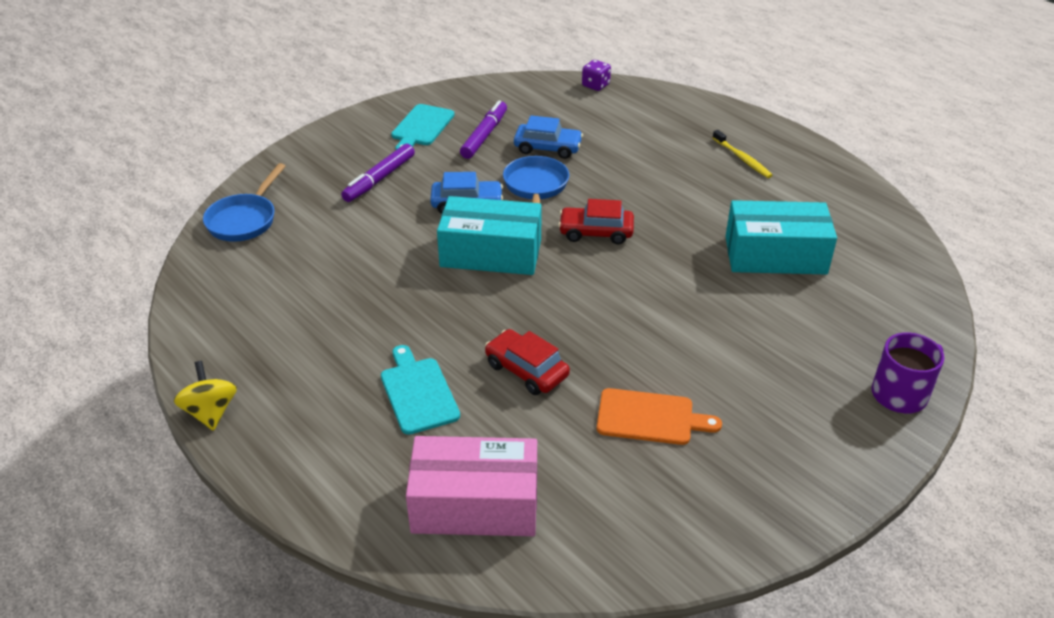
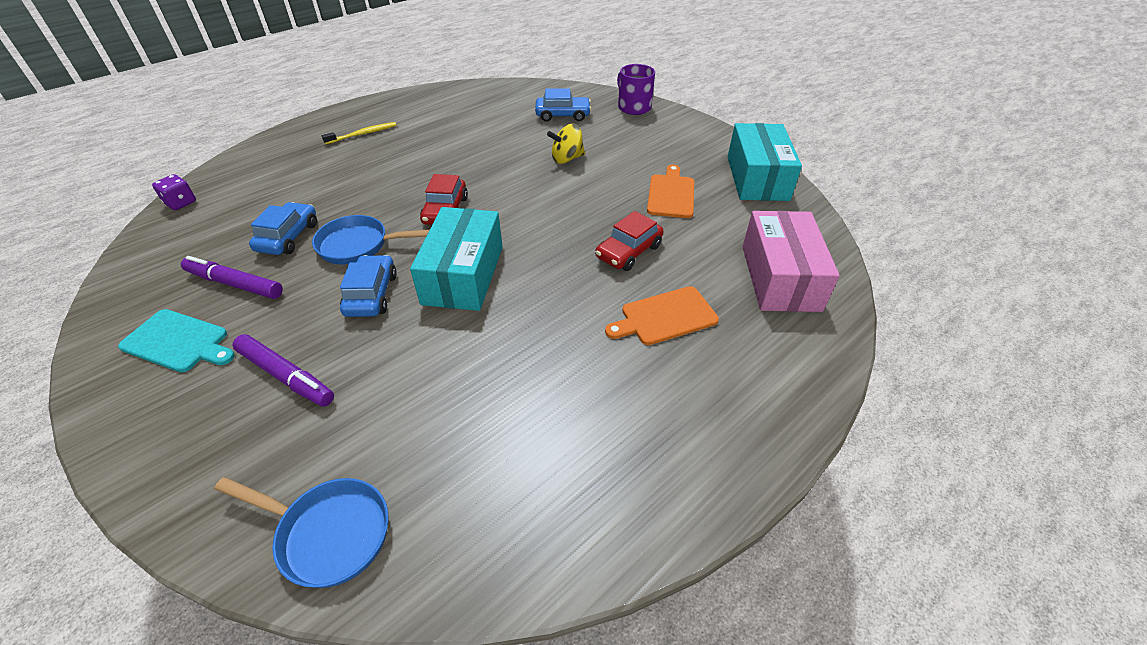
camera: 90 degrees left, 5 degrees up
(210, 412) = (725, 494): yellow spinning top -> yellow spinning top (567, 159)
(418, 392) = (665, 317): turquoise cutting board -> orange cutting board
(775, 255) = (494, 132): turquoise box -> turquoise box (757, 178)
(844, 316) = (563, 115): none -> blue car

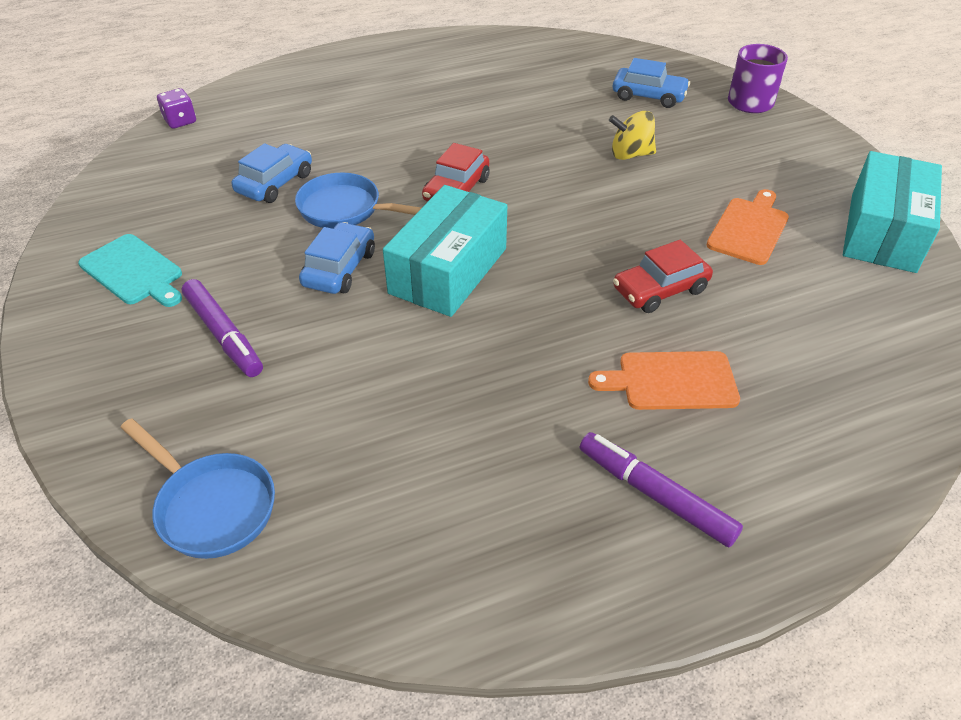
camera: 20 degrees right, 0 degrees up
(235, 284) = (205, 223): purple marker -> purple marker (655, 495)
(363, 134) = (396, 77): yellow toothbrush -> none
(780, 277) = (851, 371): pink box -> none

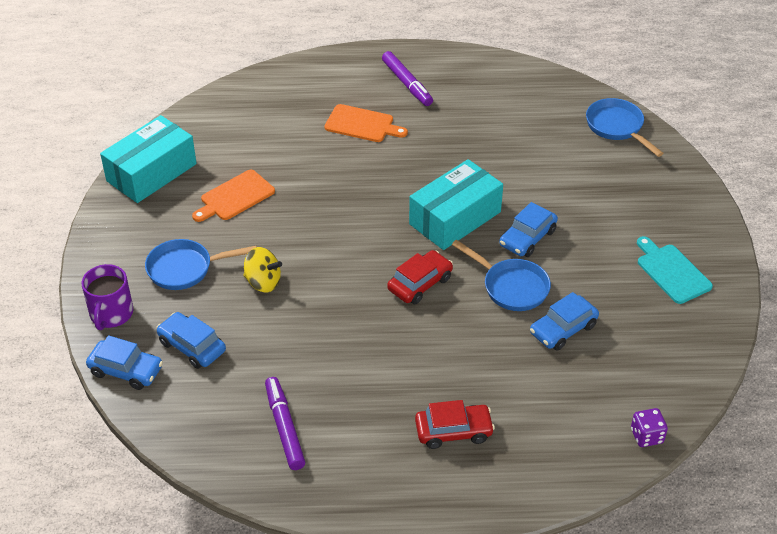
camera: 160 degrees left, 0 degrees up
(223, 335) = (609, 210): purple marker -> purple marker (284, 427)
(660, 289) = (328, 172): red car -> red car (453, 431)
(688, 71) = (126, 370): none -> blue car
(723, 148) = (185, 269): none -> blue pan

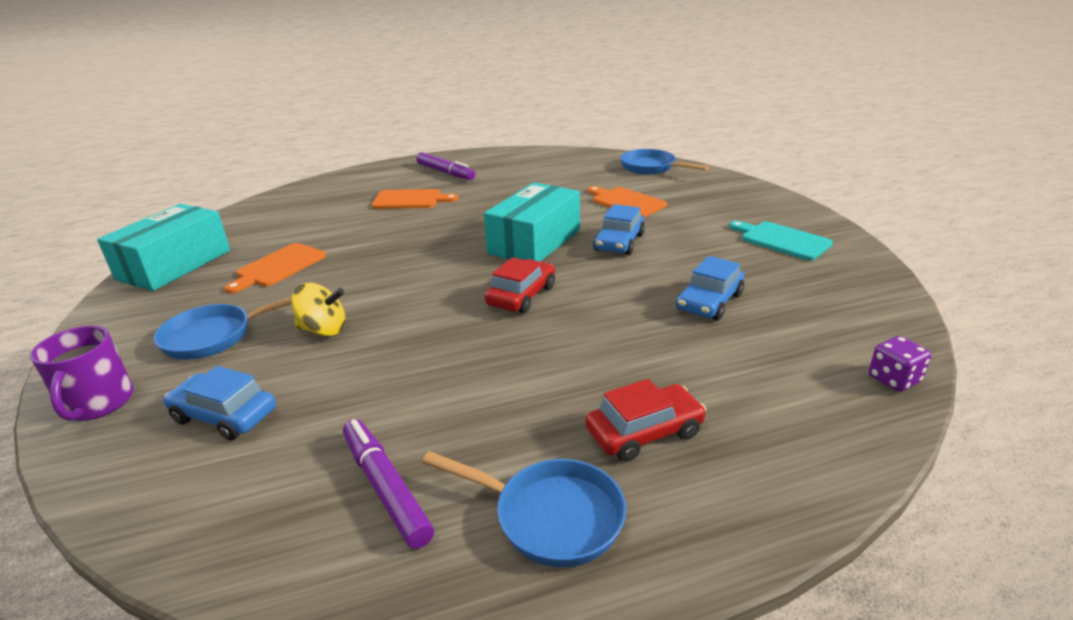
camera: 15 degrees left, 15 degrees down
(126, 370) = (111, 469): blue car -> none
(511, 287) = (627, 279): blue pan -> blue pan (550, 516)
(562, 180) = (626, 202): none -> orange cutting board

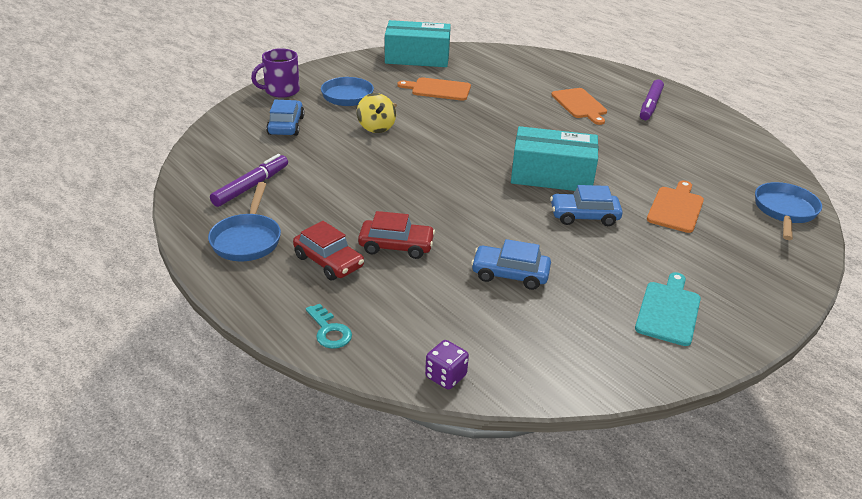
camera: 65 degrees right, 5 degrees up
(521, 296) = (462, 187): red car -> red car (396, 246)
(808, 459) = (329, 331): none -> turquoise key

